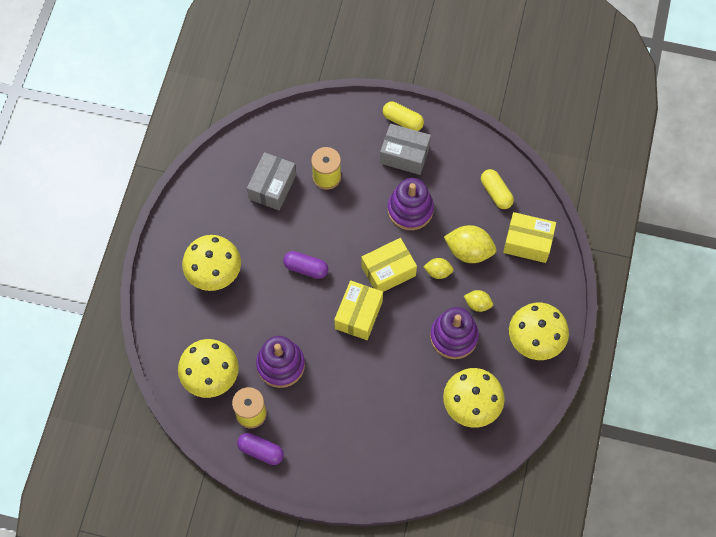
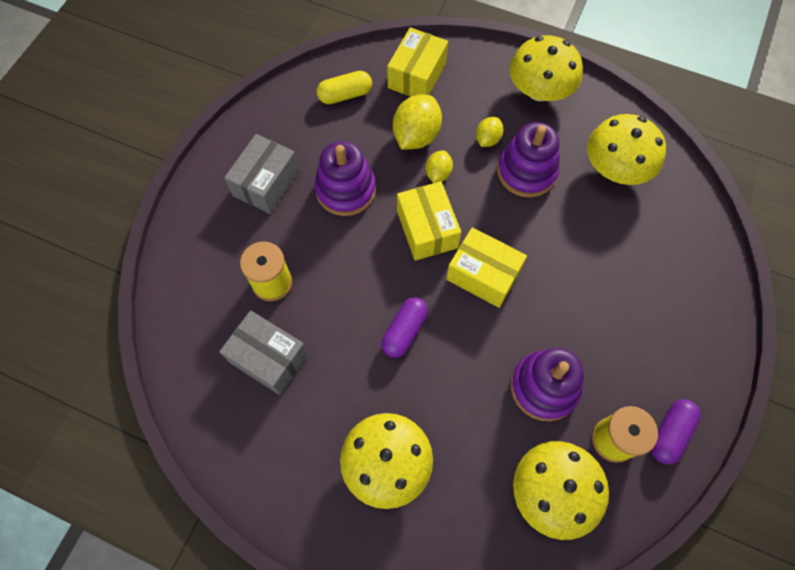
camera: 80 degrees left, 0 degrees up
(402, 120) = (216, 177): yellow capsule -> none

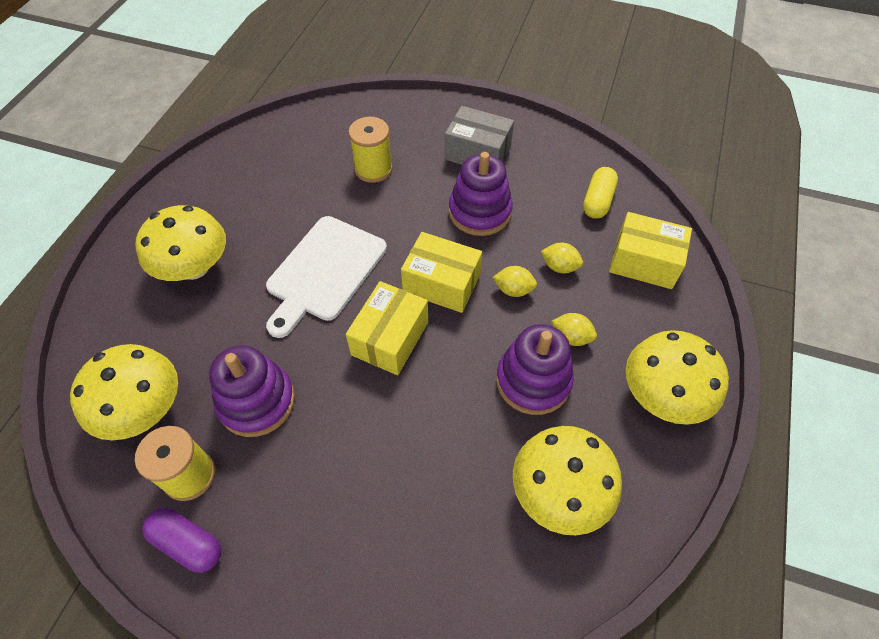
camera: 85 degrees right, 10 degrees down
(269, 358) = (300, 175): grey box -> none
(345, 95) = (597, 201): yellow capsule -> yellow capsule turned 45 degrees clockwise
(404, 331) = (324, 271): purple capsule -> white cutting board
(416, 136) = (559, 267): yellow lemon -> yellow lemon, size x0.56
(427, 229) = (441, 284): yellow box -> yellow box turned 45 degrees clockwise

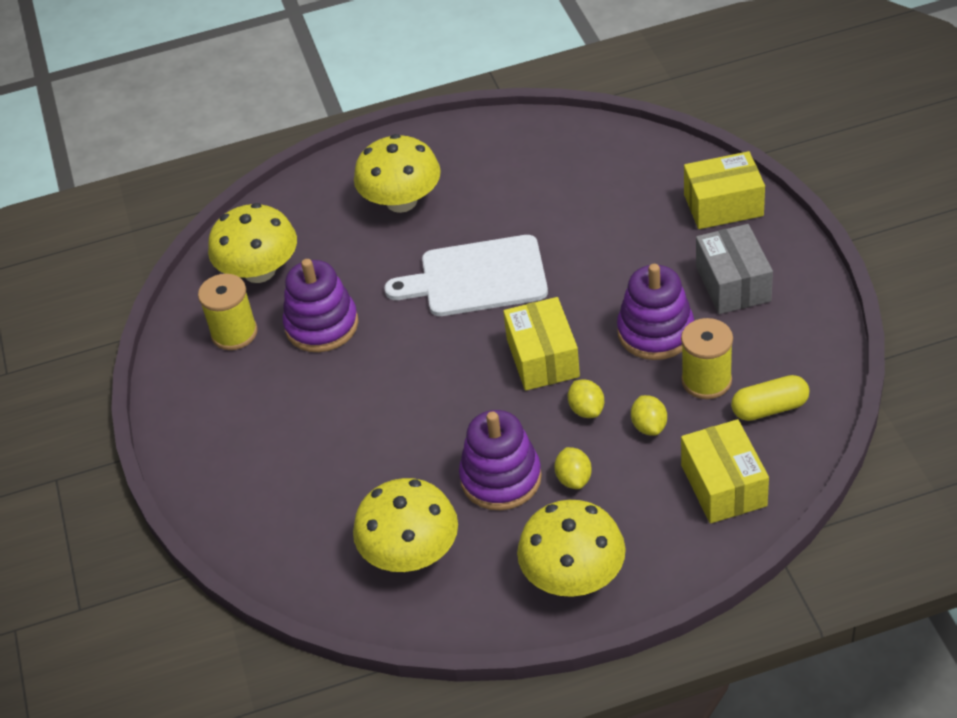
camera: 60 degrees right, 10 degrees down
(188, 543) = (189, 369): purple capsule -> none
(373, 169) = (626, 228): yellow spool -> yellow spool (706, 380)
(390, 338) = (452, 362): yellow box -> yellow box (723, 205)

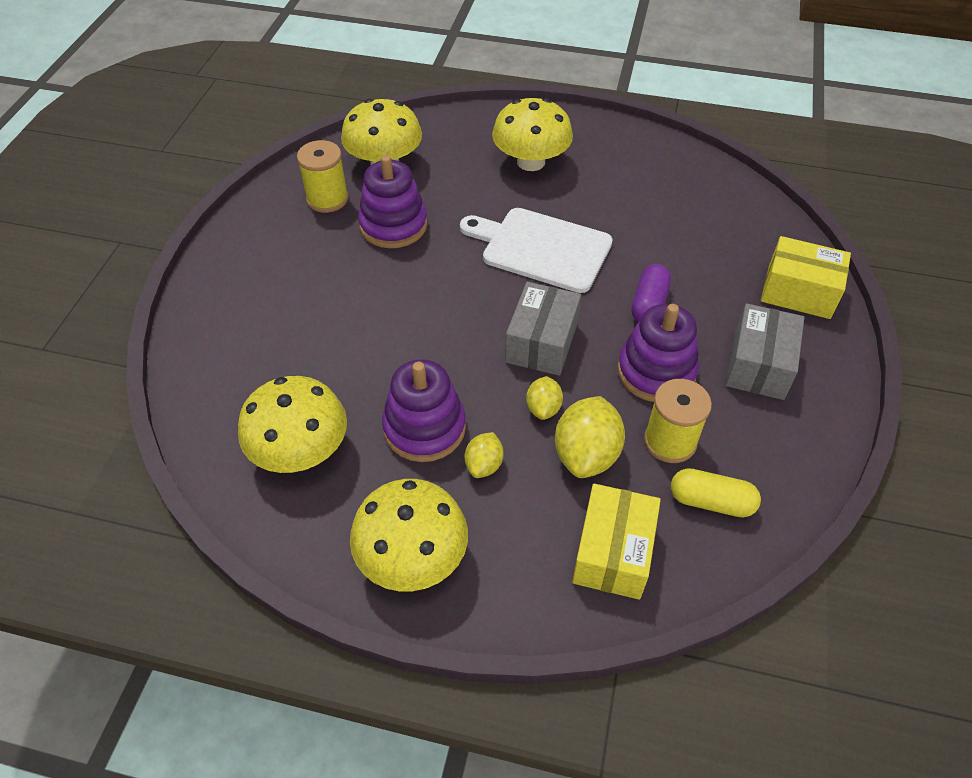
camera: 25 degrees right, 5 degrees up
(542, 358) = (541, 342): yellow box -> grey box
(608, 279) = (649, 304): none -> purple capsule
(649, 426) = (586, 454): yellow lemon -> yellow lemon, size x1.78

